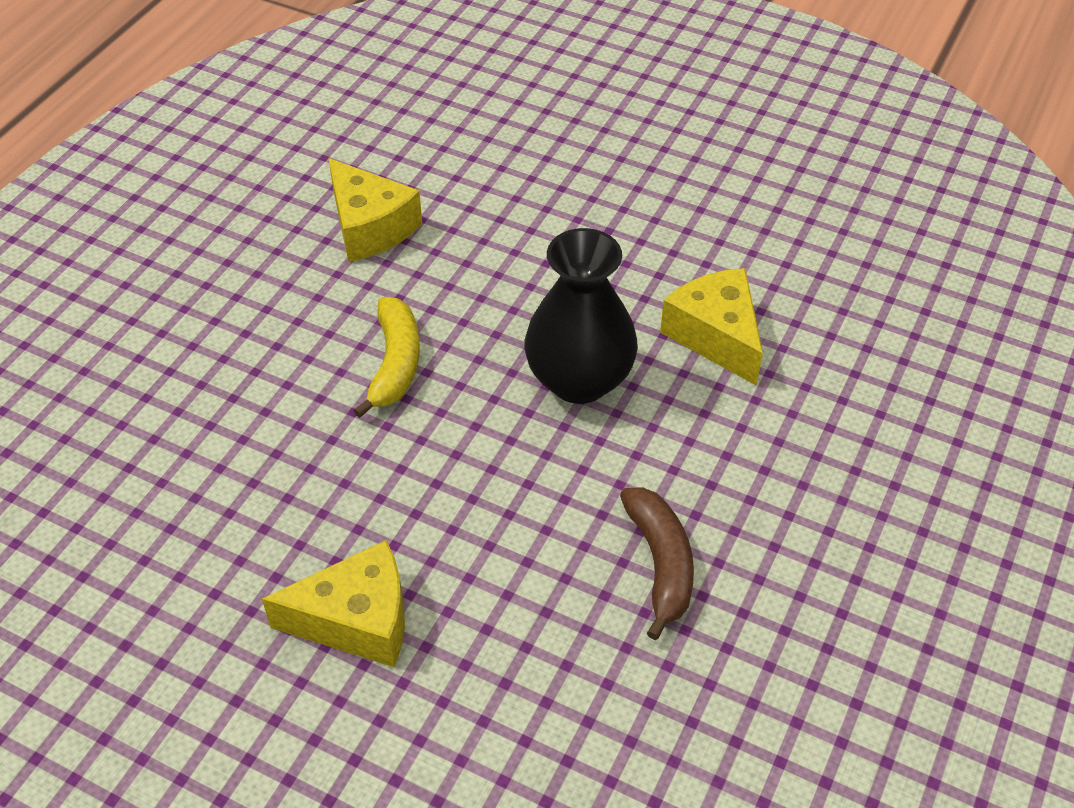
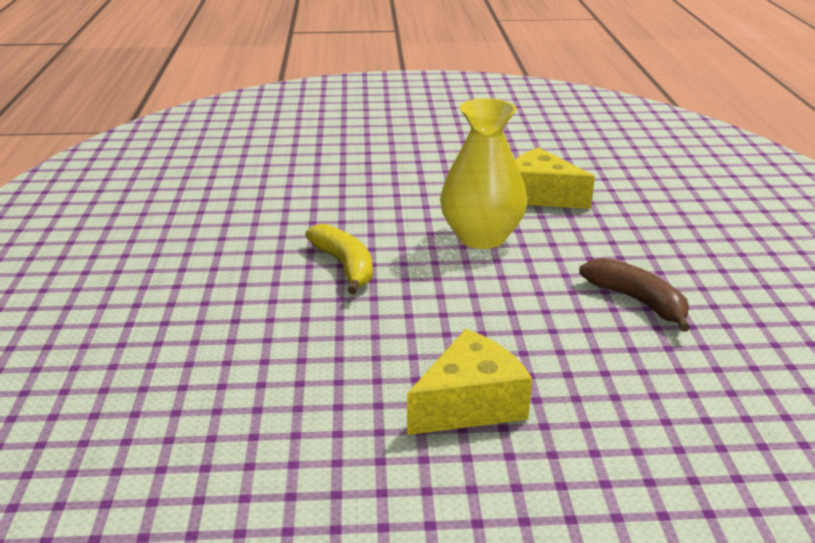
camera: 30 degrees left, 20 degrees down
(370, 227) = (253, 210): yellow cheese -> none
(579, 380) = (481, 237): black vase -> yellow vase

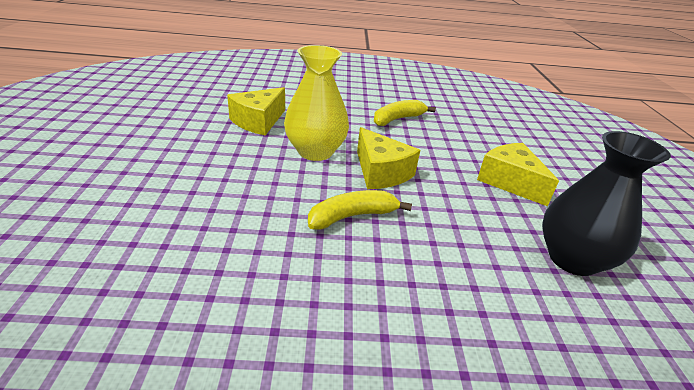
camera: 90 degrees left, 5 degrees up
(278, 430) = (572, 259): none -> black vase
(449, 284) = (381, 172): none -> yellow cheese
(637, 301) = (397, 119): brown banana -> yellow banana

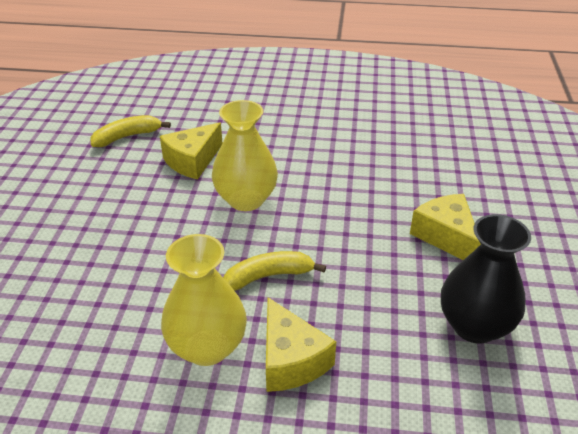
camera: 10 degrees right, 5 degrees up
(299, 289) = (207, 347): none -> yellow vase
(381, 172) = (309, 225): yellow cheese -> yellow cheese (291, 360)
(397, 119) = (345, 153): yellow banana -> yellow banana (127, 137)

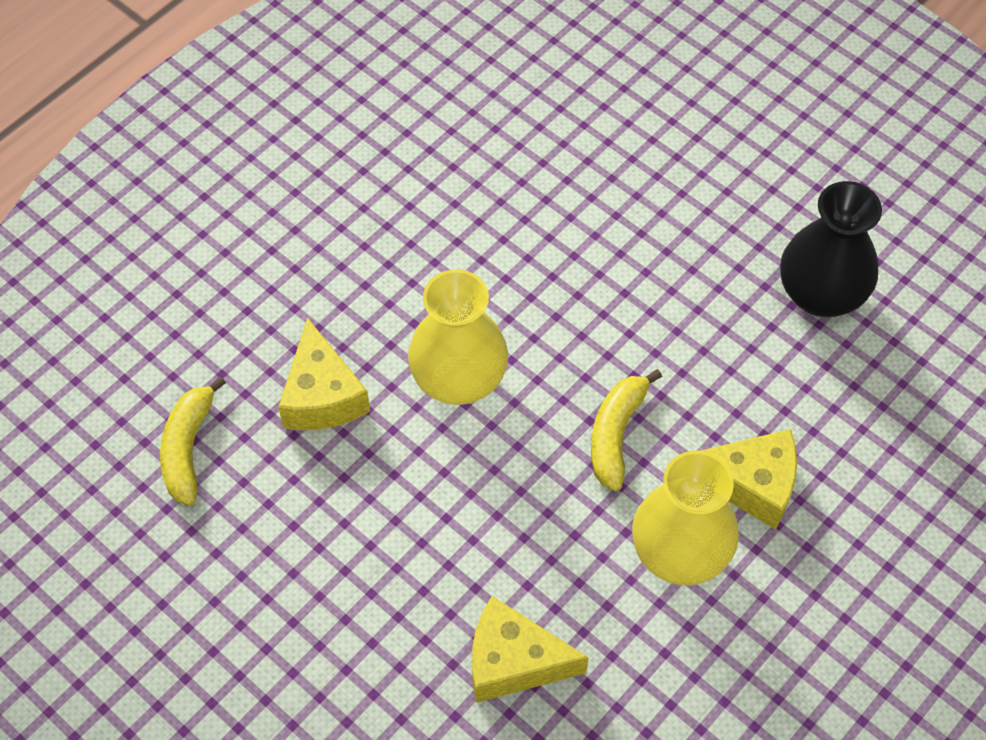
camera: 55 degrees left, 20 degrees up
(445, 236) = (682, 222): yellow cheese -> yellow cheese (513, 662)

